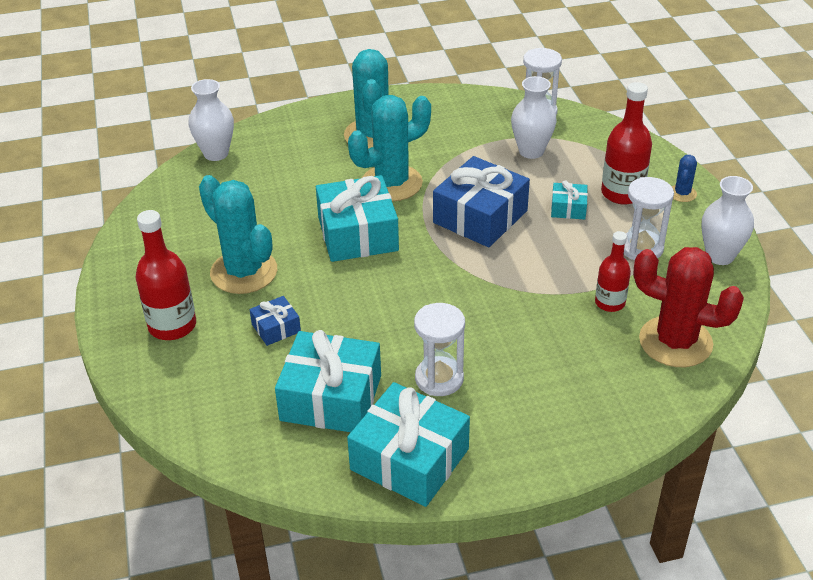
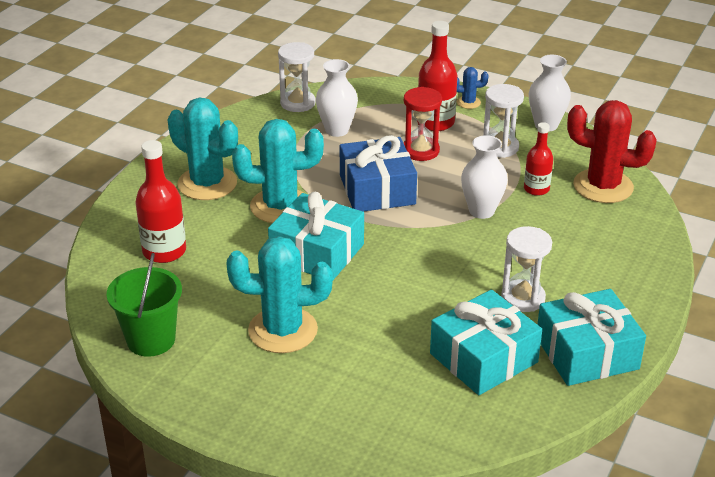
camera: 50 degrees left, 5 degrees down
(165, 219) = (151, 340): none -> green bucket
(172, 326) = (298, 400): red bottle -> red bottle (164, 251)
(216, 153) = (103, 270): white vase -> white vase (481, 211)
(276, 328) = (372, 346): blue gift -> none
(391, 183) = (280, 206): turquoise cactus -> turquoise cactus turned 75 degrees clockwise
(568, 208) = (420, 151): turquoise gift -> red hourglass
(675, 342) = (603, 186): red cactus -> red cactus turned 45 degrees clockwise
(682, 193) = (468, 102): blue cactus -> blue cactus turned 60 degrees counterclockwise

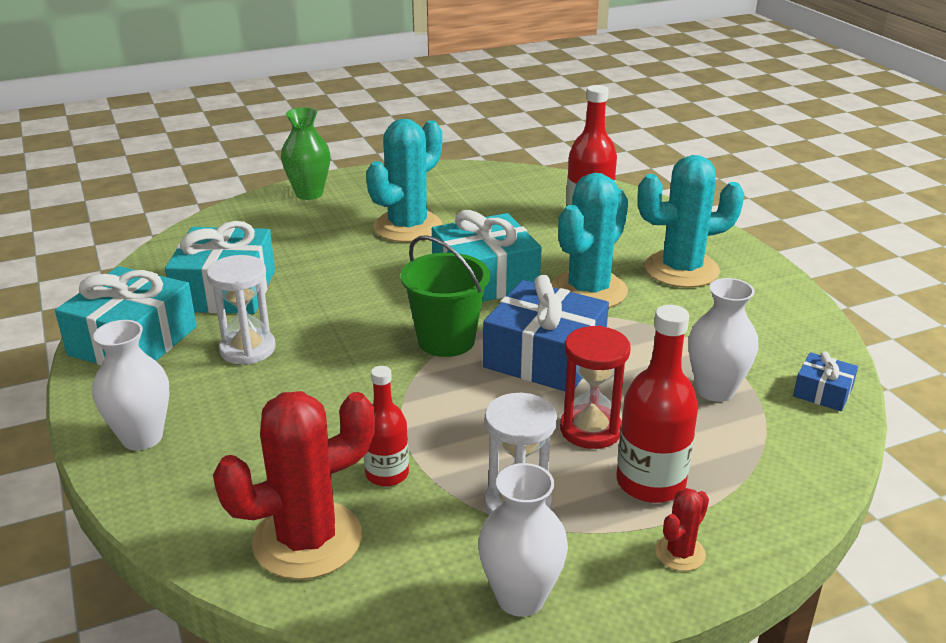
camera: 130 degrees right, 5 degrees down
(151, 340) = (479, 182): green bucket -> green bucket (446, 340)
(288, 429) = (309, 194): none -> green vase
(297, 103) = (822, 392): white hourglass -> blue gift
(468, 102) = (680, 553): blue cactus -> red cactus
(481, 211) = (408, 404): white vase -> white vase (142, 437)

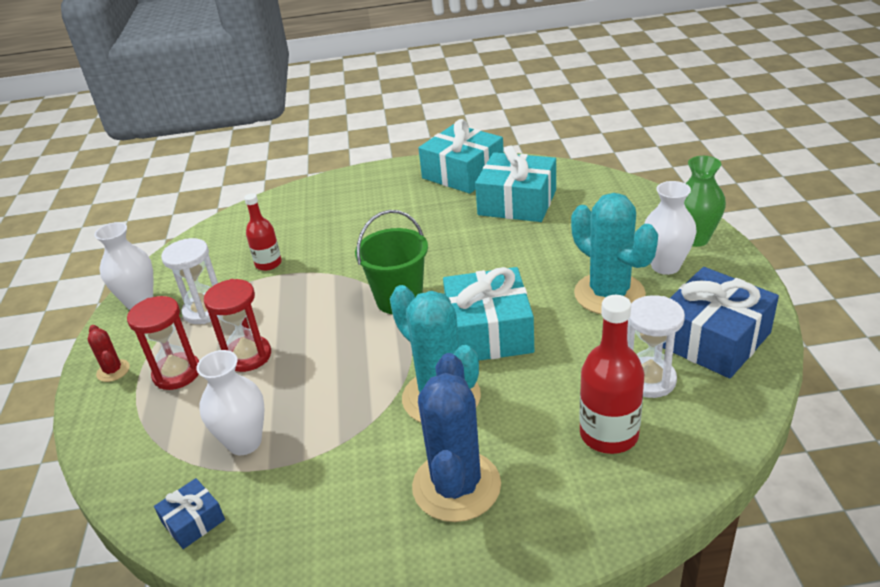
camera: 110 degrees right, 5 degrees up
(142, 437) = (358, 184): white vase -> white vase (665, 266)
(247, 349) = (432, 214): white hourglass -> white hourglass (649, 380)
(307, 540) = (237, 236): red cactus -> none
(544, 357) = (349, 348): blue gift -> blue gift (713, 339)
(650, 483) = (177, 373): red bottle -> red hourglass
(681, 270) = (456, 486): turquoise cactus -> blue cactus

